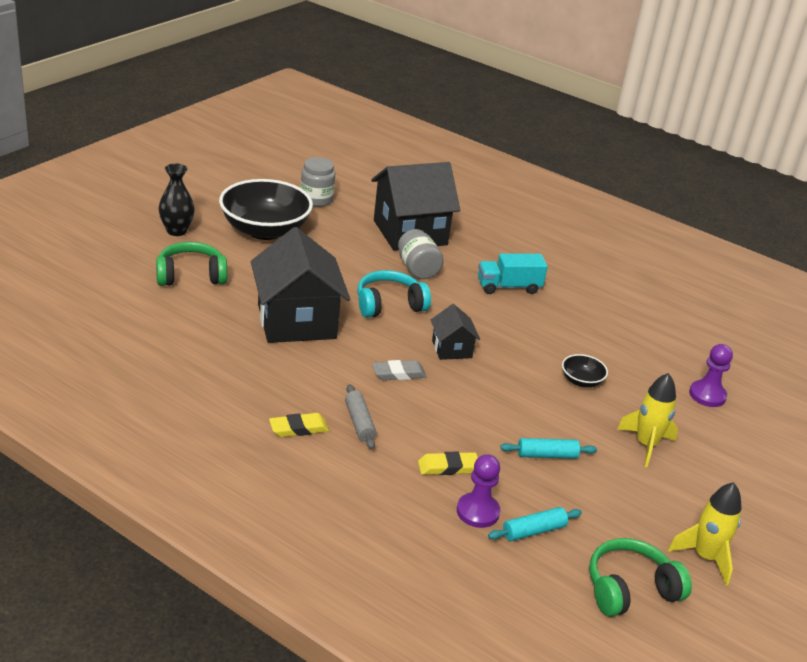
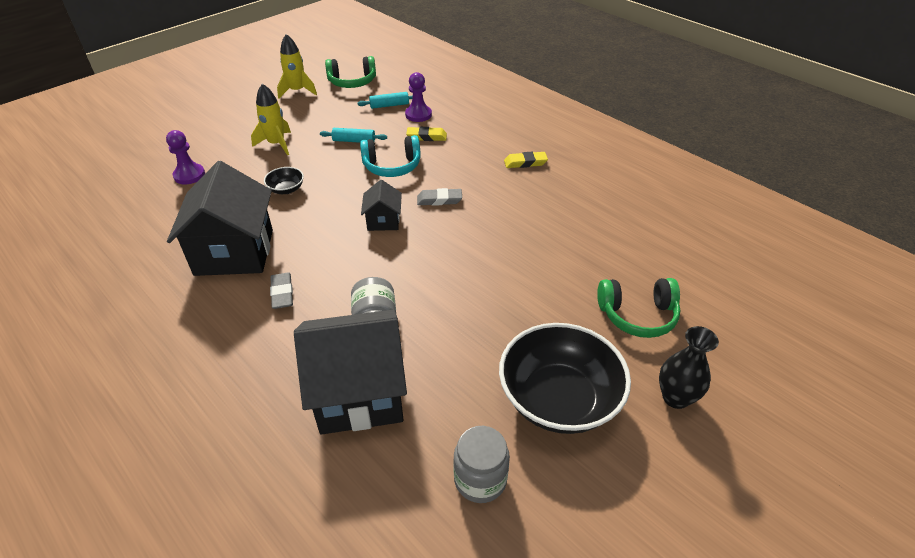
camera: 165 degrees left, 10 degrees up
(296, 321) = (522, 253): black house -> black house (234, 252)
(359, 422) = (480, 165): grey rolling pin -> none
(389, 305) = (425, 271): turquoise headphones -> turquoise headphones (392, 166)
(508, 287) = (282, 293): turquoise truck -> grey eraser

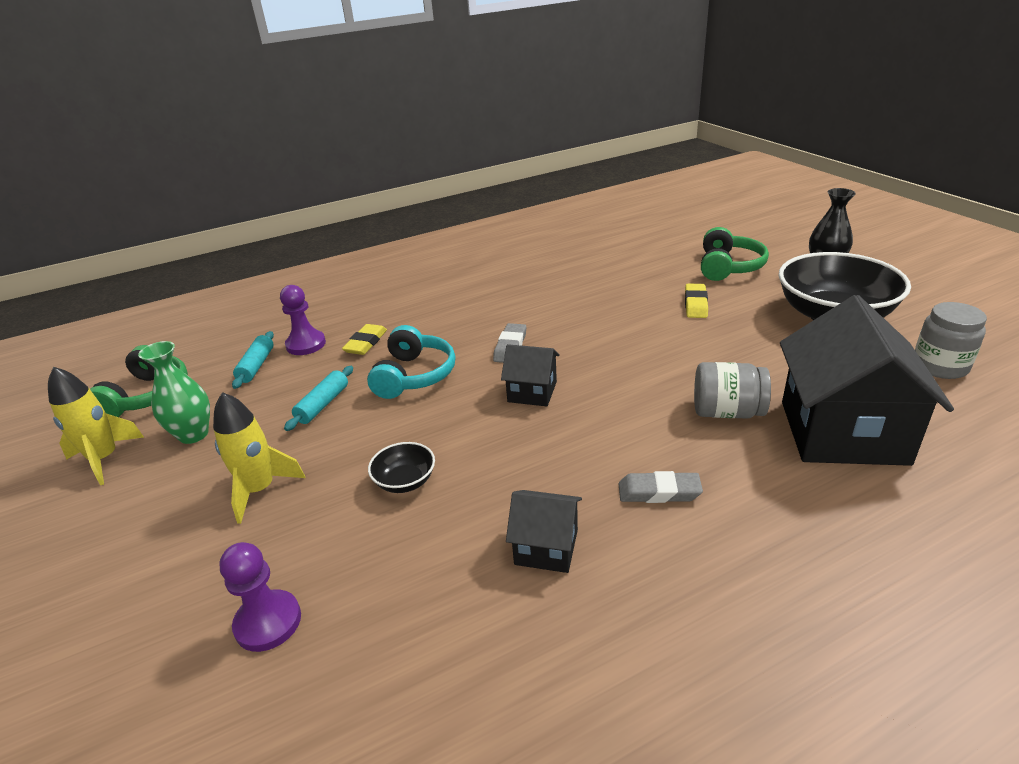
camera: 70 degrees left, 10 degrees down
(234, 252) = (546, 547): black house -> black house, size x0.48
(320, 108) = (193, 434): none -> green vase
(525, 163) = (471, 286): yellow eraser -> yellow eraser (695, 304)

